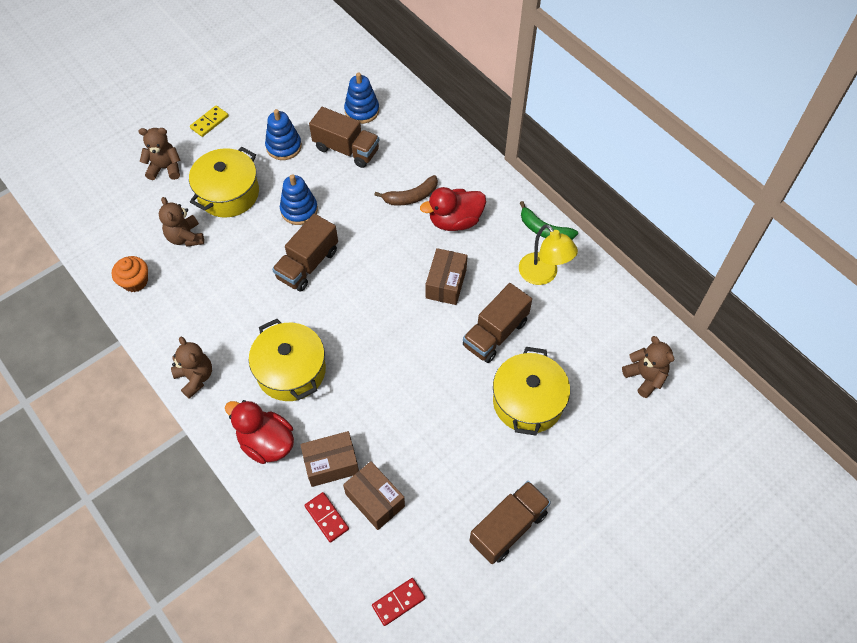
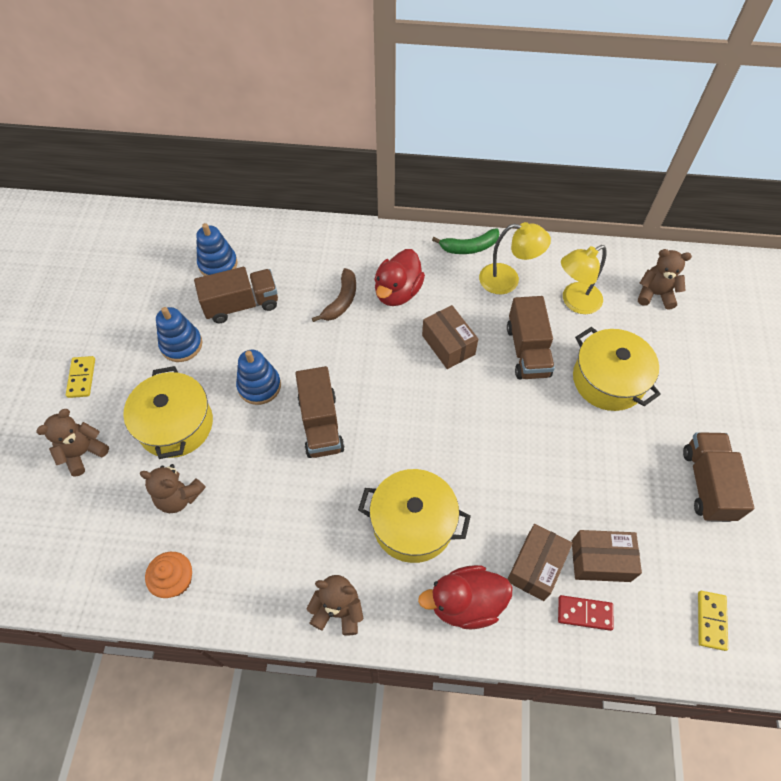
camera: 45 degrees left, 0 degrees up
(398, 602) = (711, 620): red domino -> yellow domino
(574, 330) = (575, 302): none -> yellow lamp

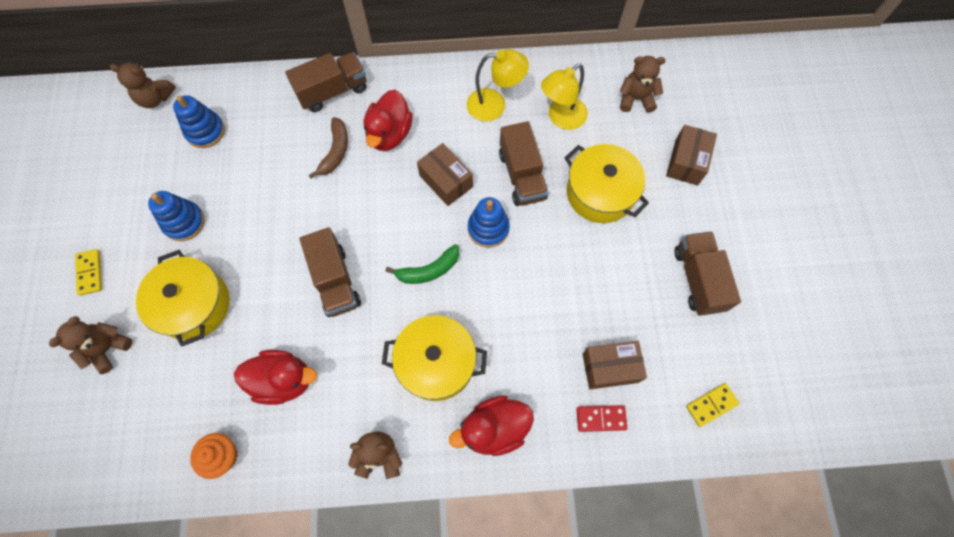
camera: 10 degrees left, 10 degrees up
(179, 497) = (211, 376): brown teddy bear -> brown teddy bear (155, 98)
(241, 305) = (237, 171): brown truck -> brown truck (332, 91)
(251, 514) = (283, 380): none -> red duck
(259, 386) = (269, 252): blue stacking toy -> blue stacking toy (488, 228)
(469, 247) = (453, 76): green banana -> green banana (428, 270)
(535, 566) = (553, 383): brown box -> brown box (686, 162)
(711, 620) = (711, 405): yellow domino -> yellow domino turned 60 degrees clockwise

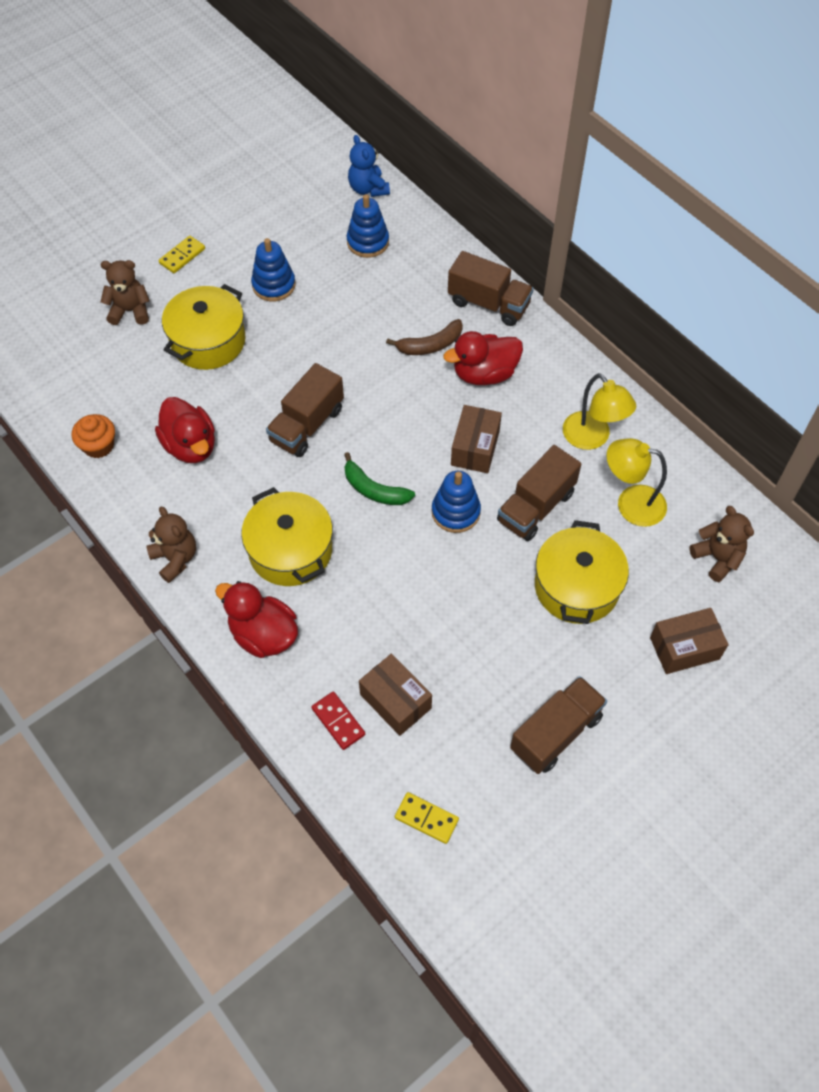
camera: 55 degrees right, 10 degrees down
(155, 98) = (368, 189): brown teddy bear -> blue teddy bear

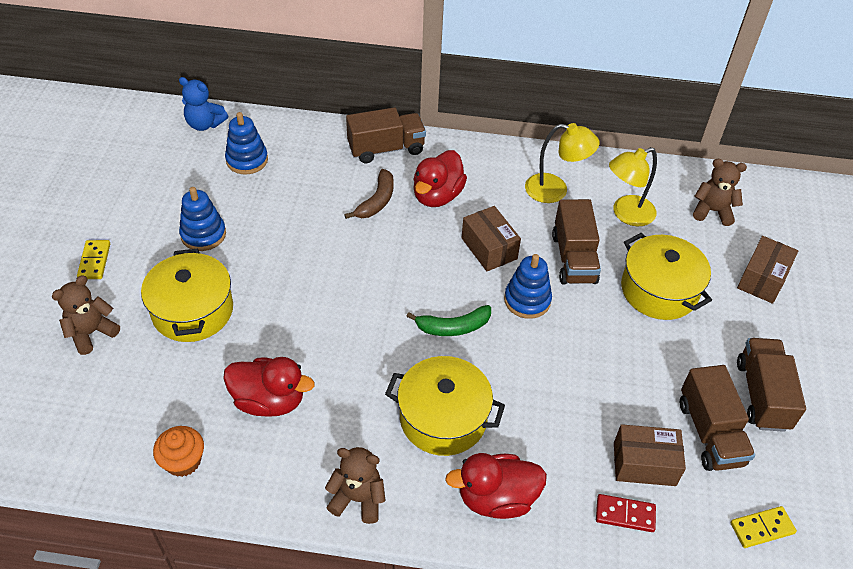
camera: 45 degrees left, 10 degrees down
(307, 425) = (348, 317): brown truck -> brown truck (710, 433)

